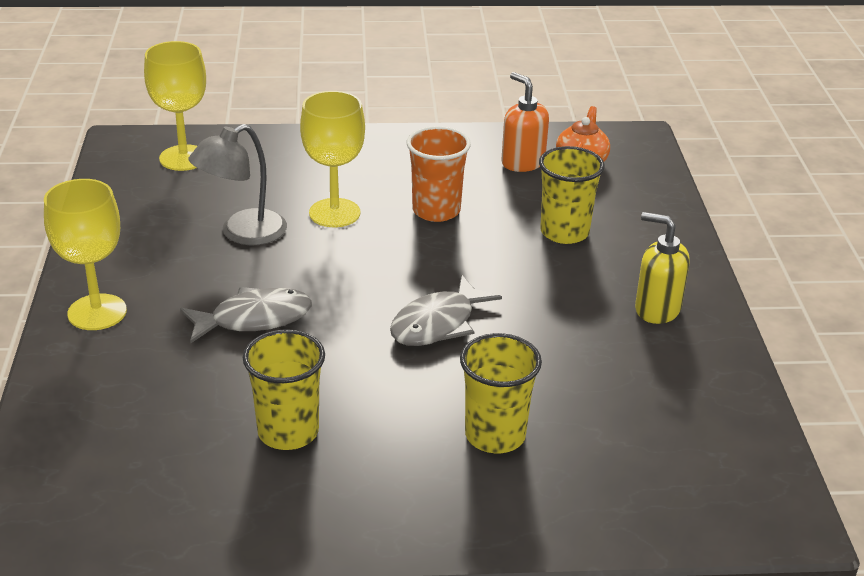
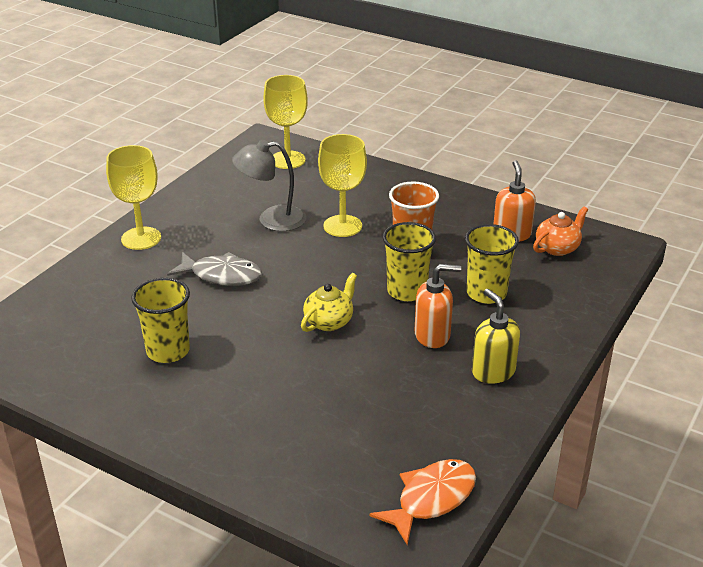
camera: 35 degrees right, 0 degrees up
(437, 323) = (329, 322): grey fish -> yellow teapot
(495, 435) = (286, 407): yellow cup -> yellow cup (407, 291)
(560, 296) = (432, 335): none -> orange soap dispenser
(741, 462) = (431, 499): none -> orange fish

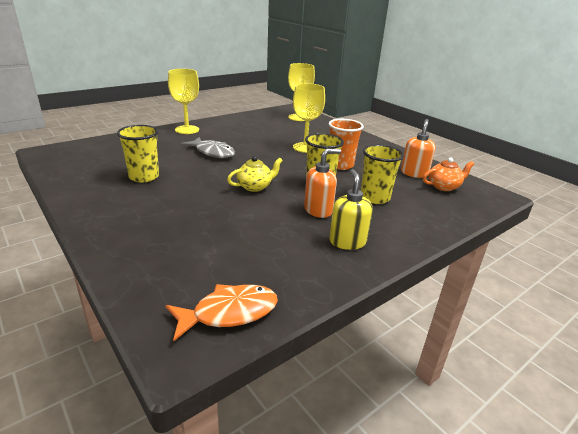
camera: 20 degrees right, 5 degrees down
(272, 220) = (266, 137): grey lamp -> none
(432, 335) = (318, 210): orange soap dispenser -> orange soap dispenser turned 45 degrees counterclockwise

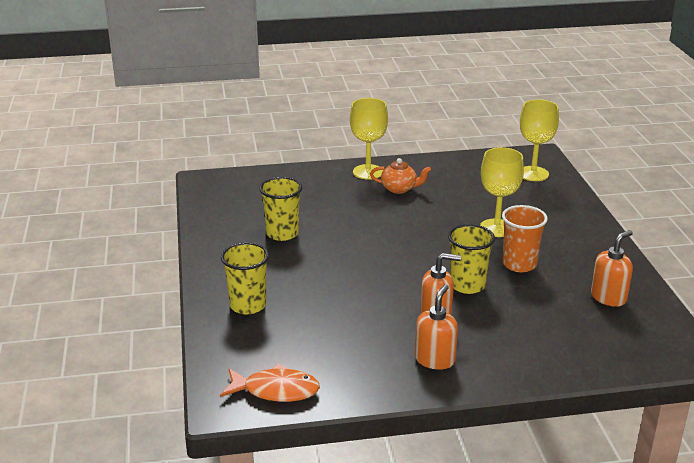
camera: 30 degrees right, 0 degrees up
(213, 152) = (375, 214): grey fish -> none
(255, 187) = (389, 272): yellow teapot -> none
(347, 241) = (435, 359): yellow soap dispenser -> orange soap dispenser
(375, 197) = (518, 318): yellow cup -> yellow cup (248, 305)
(444, 187) = (627, 325): orange teapot -> orange teapot (399, 189)

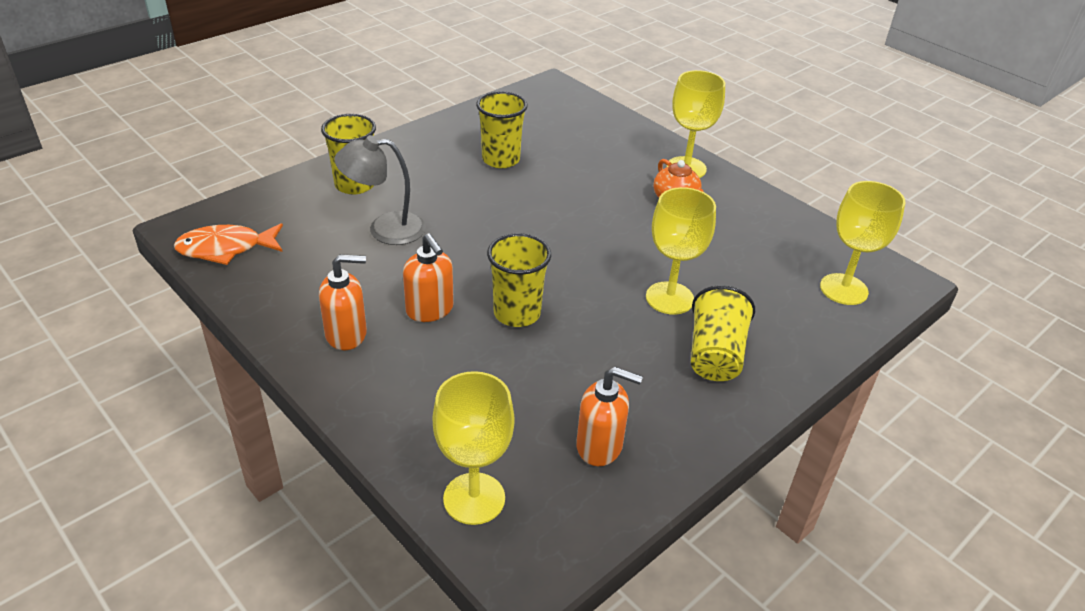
camera: 55 degrees right, 10 degrees up
(276, 390) = (226, 249): orange fish -> orange fish turned 105 degrees clockwise
(322, 308) = (385, 229): none -> grey lamp
(519, 264) = (603, 341): orange cup -> none
(558, 233) = (715, 354): none -> yellow cup
(625, 354) = (474, 498): none -> yellow goblet

